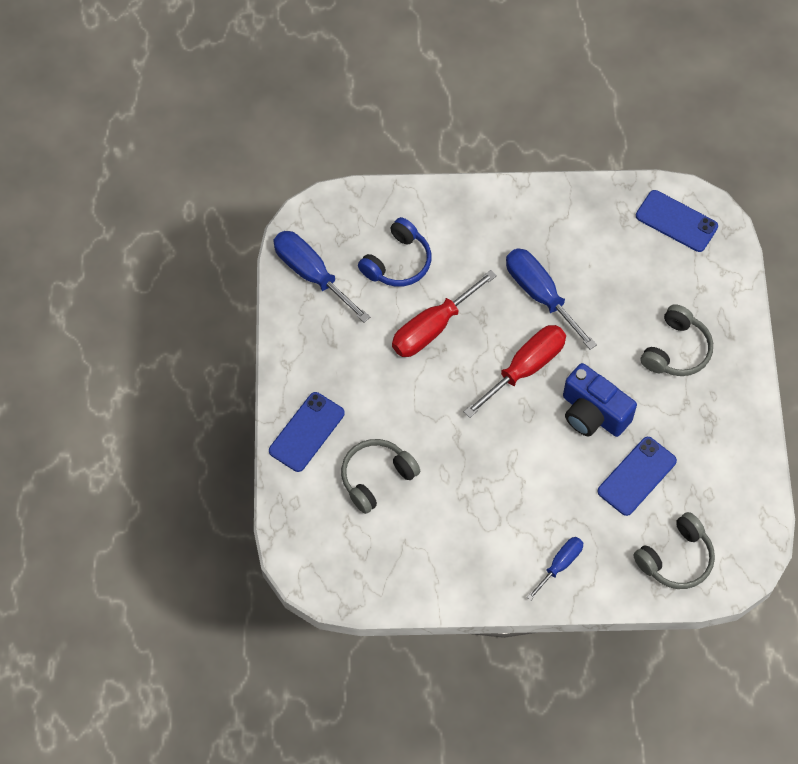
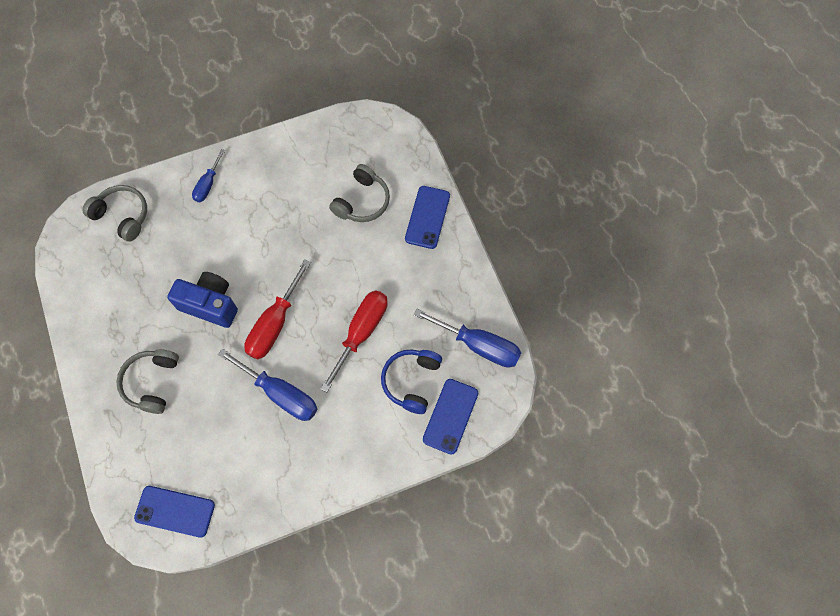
camera: 160 degrees right, 5 degrees up
(637, 476) = (164, 266): blue phone -> blue phone (450, 416)
(676, 558) = (122, 216): grey headphones -> grey headphones turned 90 degrees clockwise

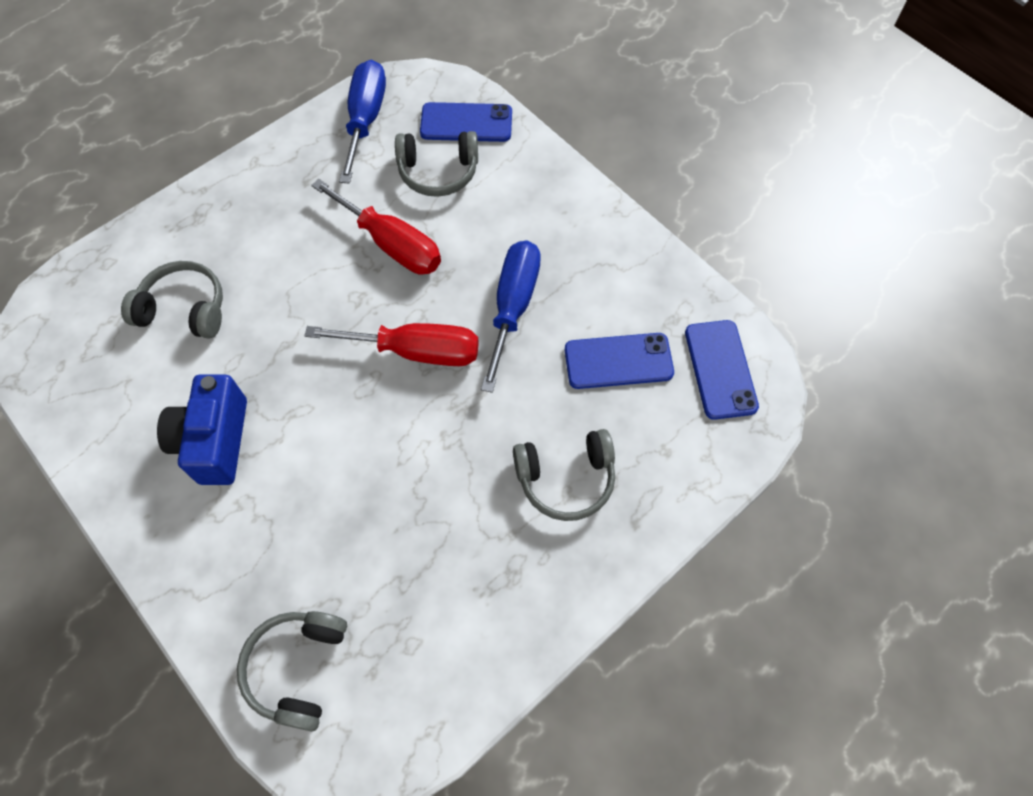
camera: 110 degrees left, 5 degrees down
(208, 185) = (201, 546): blue screwdriver -> none
(210, 305) = (416, 450): blue camera -> blue camera (214, 441)
(361, 332) = (392, 244): red screwdriver -> red screwdriver turned 150 degrees counterclockwise
(411, 381) = (438, 172): blue headphones -> grey headphones
(427, 217) = (193, 223): blue phone -> blue phone (618, 361)

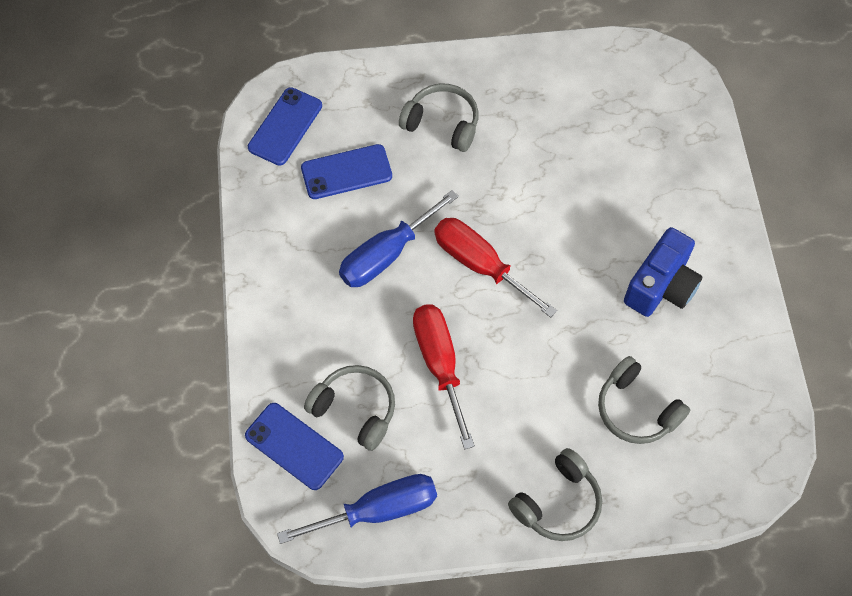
camera: 145 degrees left, 0 degrees up
(297, 668) = (674, 120): grey headphones -> grey headphones (558, 503)
(365, 120) = (378, 510): blue screwdriver -> blue screwdriver turned 150 degrees counterclockwise
(618, 361) = (346, 172): blue phone -> blue phone turned 45 degrees counterclockwise

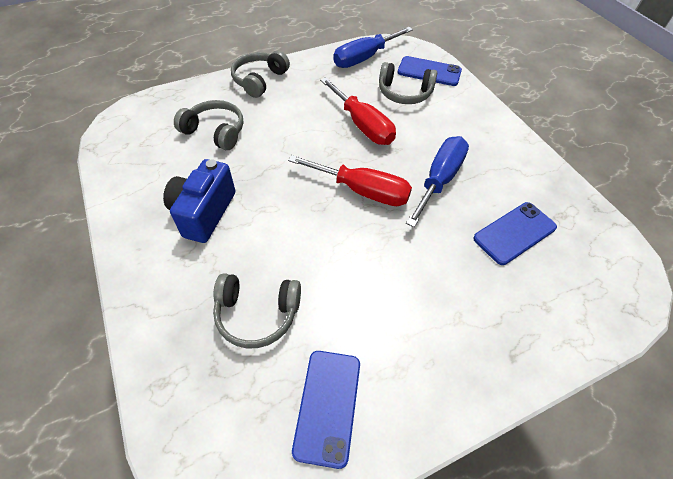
camera: 160 degrees right, 10 degrees down
(285, 126) = (598, 258): blue phone -> blue phone (327, 406)
(442, 124) = (459, 306): grey headphones -> grey headphones (257, 314)

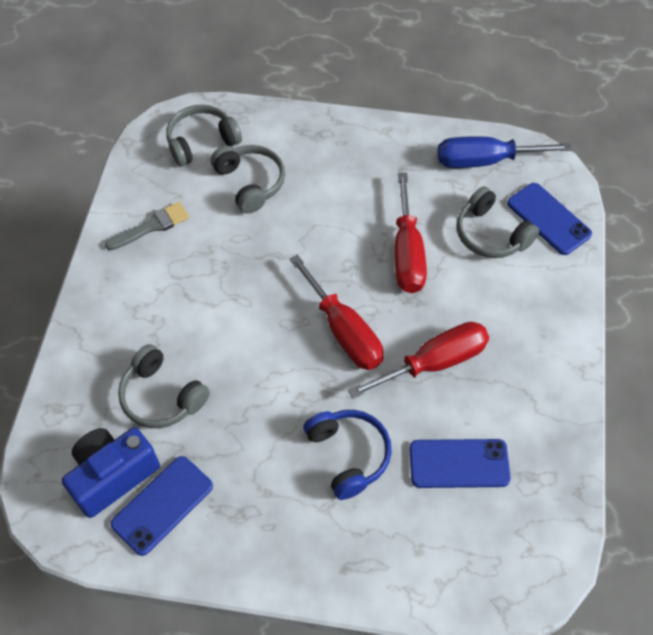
camera: 35 degrees right, 5 degrees up
(154, 193) = (152, 226): none -> grey brush
(204, 213) = (181, 272): blue camera -> blue camera (113, 476)
(259, 80) = (340, 136): grey headphones -> grey headphones (202, 142)
(439, 179) = (434, 362): blue screwdriver -> red screwdriver
(439, 271) = (348, 455): none -> blue headphones

